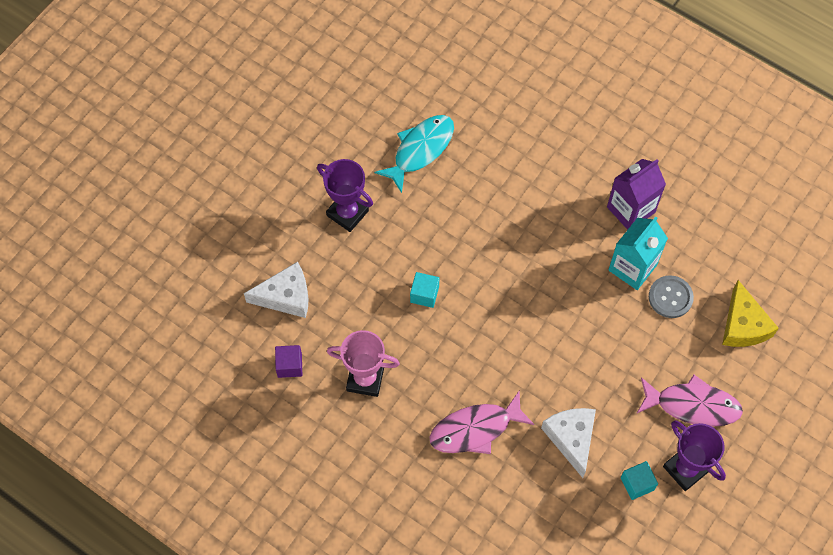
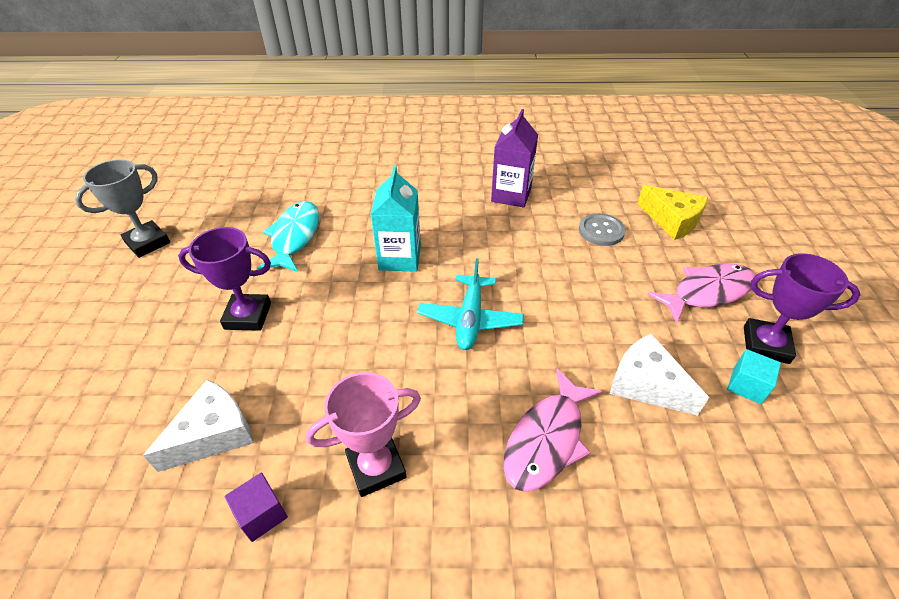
camera: 35 degrees left, 20 degrees down
(308, 88) = (148, 243): none -> grey trophy
(424, 294) = (383, 342): turquoise cube -> none
(496, 314) = (470, 319): none -> turquoise plane
(632, 267) = (551, 227): turquoise carton -> turquoise carton (400, 258)

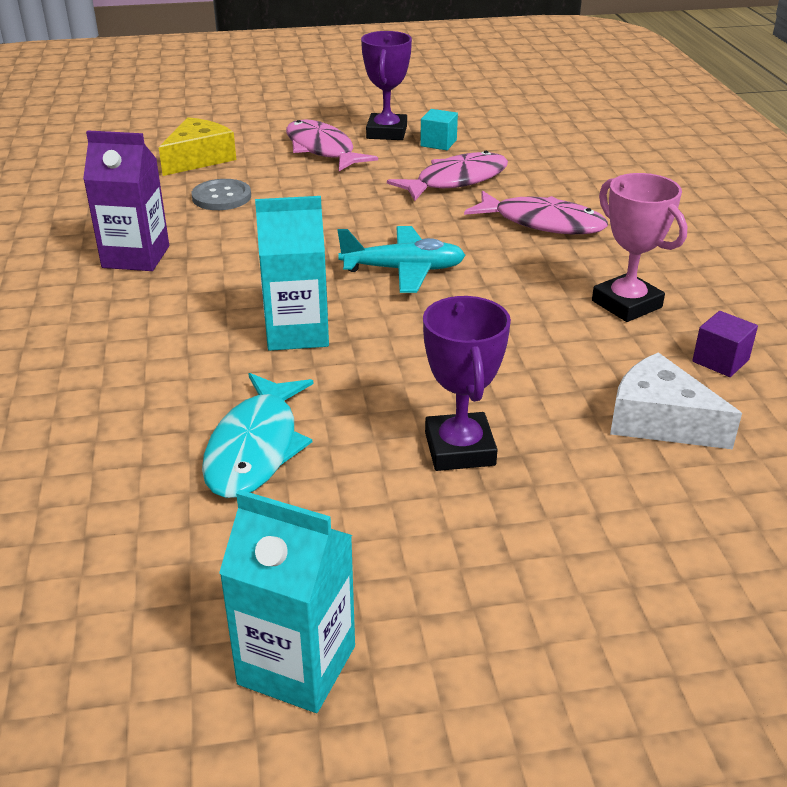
camera: 100 degrees left, 10 degrees down
(148, 243) = (297, 665): grey trophy -> turquoise carton
(294, 237) = (255, 448): turquoise fish -> turquoise fish turned 75 degrees counterclockwise
(646, 384) = (456, 180): white cheese -> pink fish

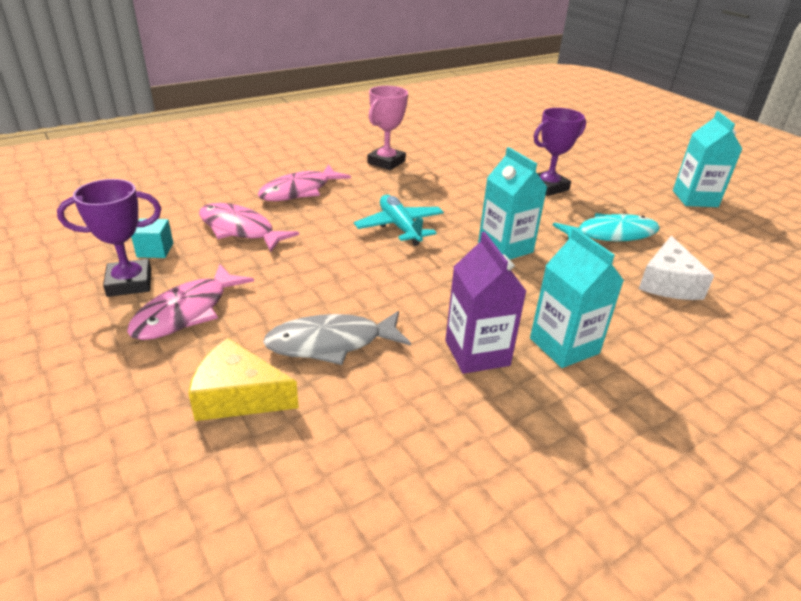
camera: 115 degrees left, 0 degrees up
(90, 306) = (564, 346): none -> turquoise carton
(221, 197) = (331, 343): grey button -> grey fish
(542, 223) = (299, 191): pink fish -> pink fish turned 135 degrees counterclockwise
(659, 421) = (480, 151): white cheese -> white cheese (668, 283)
(720, 361) = (420, 142): purple cube -> none

